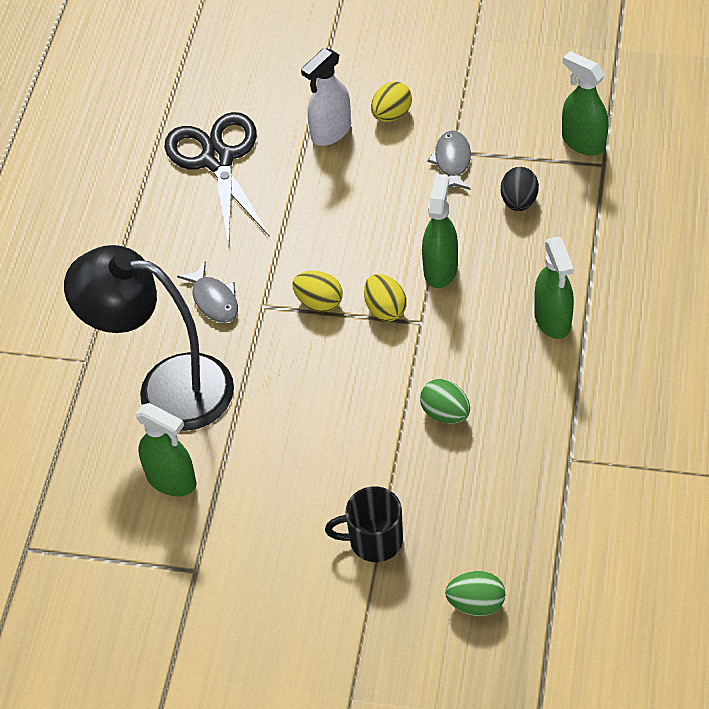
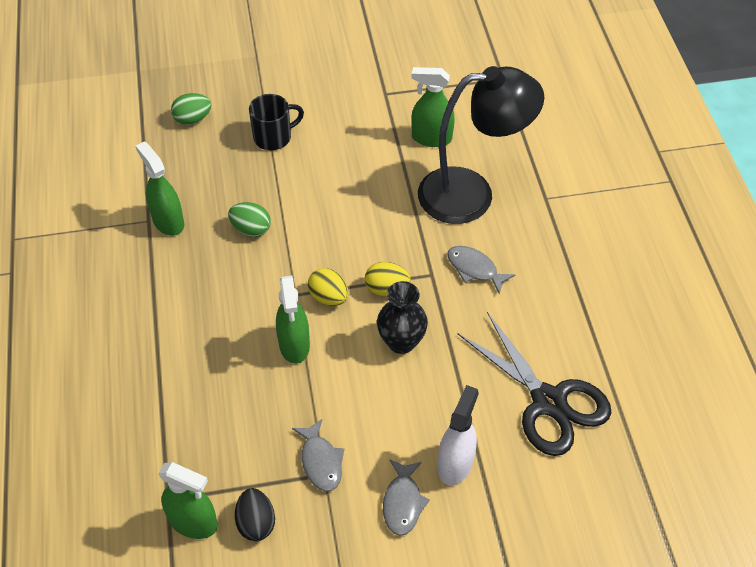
camera: 155 degrees right, 0 degrees up
(329, 245) = (401, 342): none -> black vase
(391, 115) = (403, 502): yellow egg -> grey fish
(519, 202) = (242, 433): black egg -> black egg (256, 523)
(553, 320) = (184, 324): green spray bottle -> green spray bottle (168, 221)

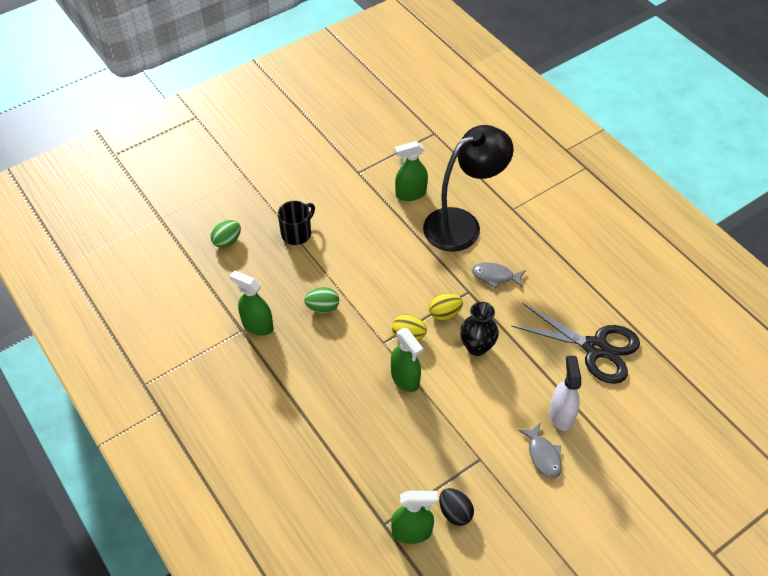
camera: 25 degrees left, 0 degrees up
(321, 461) = (472, 451): grey fish -> none

